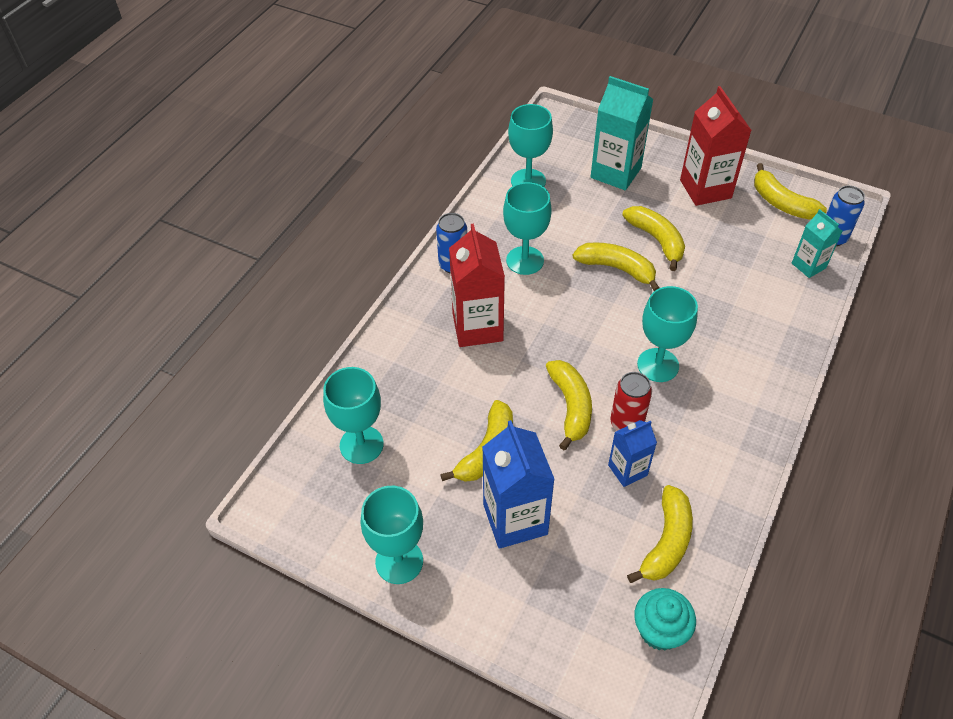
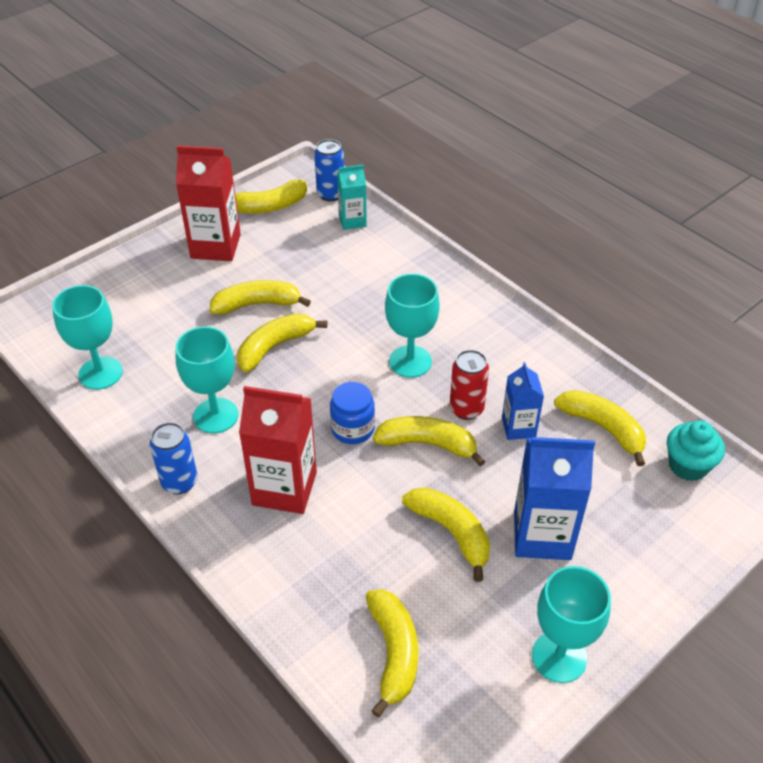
camera: 70 degrees left, 5 degrees down
(361, 445) = (393, 653): turquoise goblet -> yellow banana
(559, 350) = (353, 429): none -> blue jar
(615, 173) = (144, 300): turquoise carton -> none

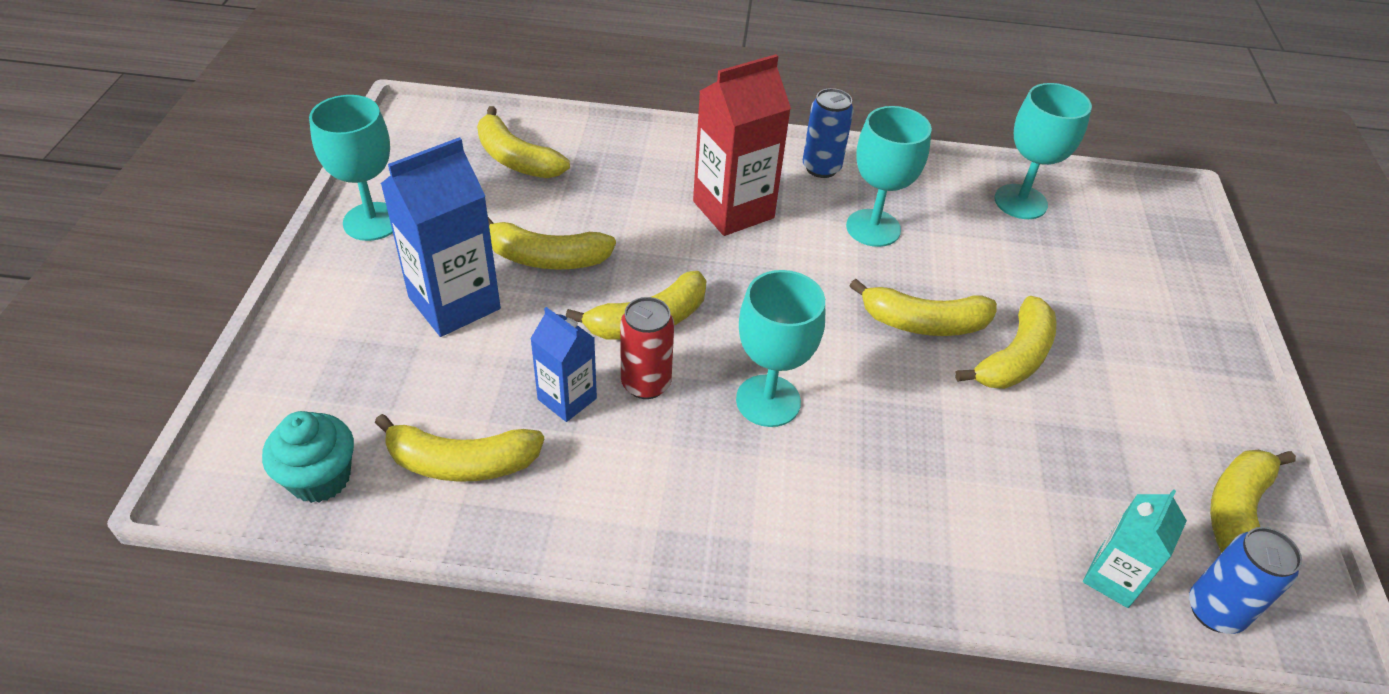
camera: 135 degrees right, 0 degrees up
(215, 246) = (1176, 400): red carton -> none
(275, 347) = (923, 323): yellow banana -> yellow banana turned 90 degrees clockwise
(353, 429) = (738, 291): blue jar -> none

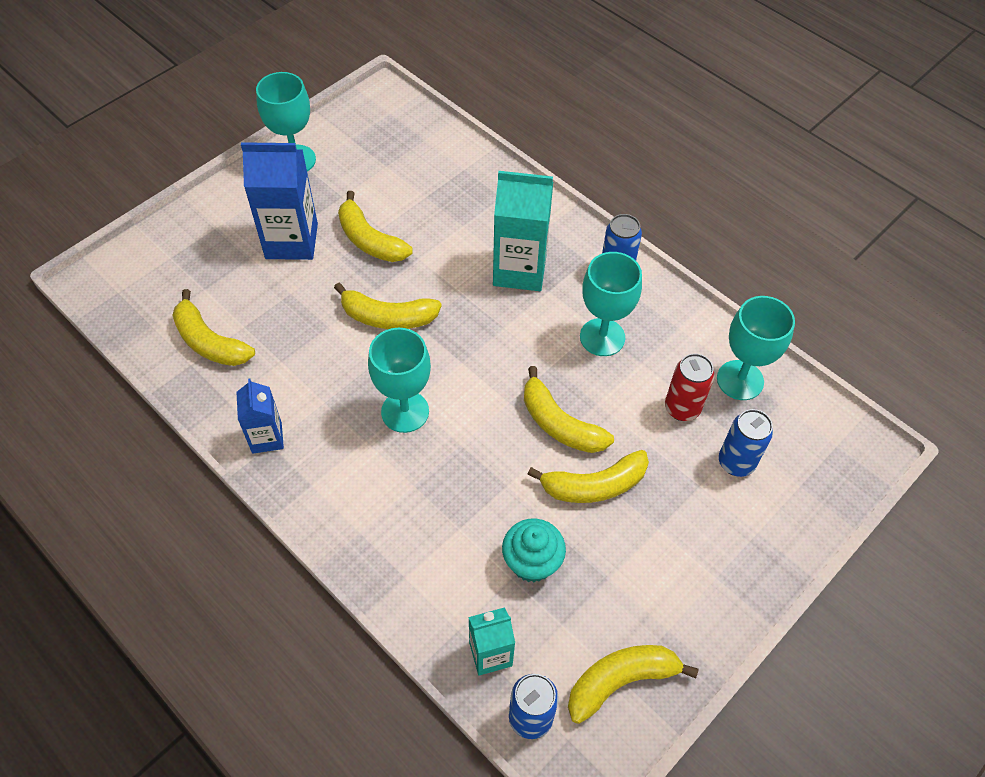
camera: 40 degrees right, 10 degrees up
(320, 478) = (139, 307): turquoise cupcake -> turquoise cupcake (532, 562)
(516, 159) = (417, 158): yellow banana -> none
(567, 399) = (295, 339): blue carton -> blue carton (267, 438)
(646, 384) = (347, 356): red can -> red can (682, 408)
(733, 209) = (519, 270): red carton -> turquoise carton
(1095, 268) = (736, 462): none -> blue can

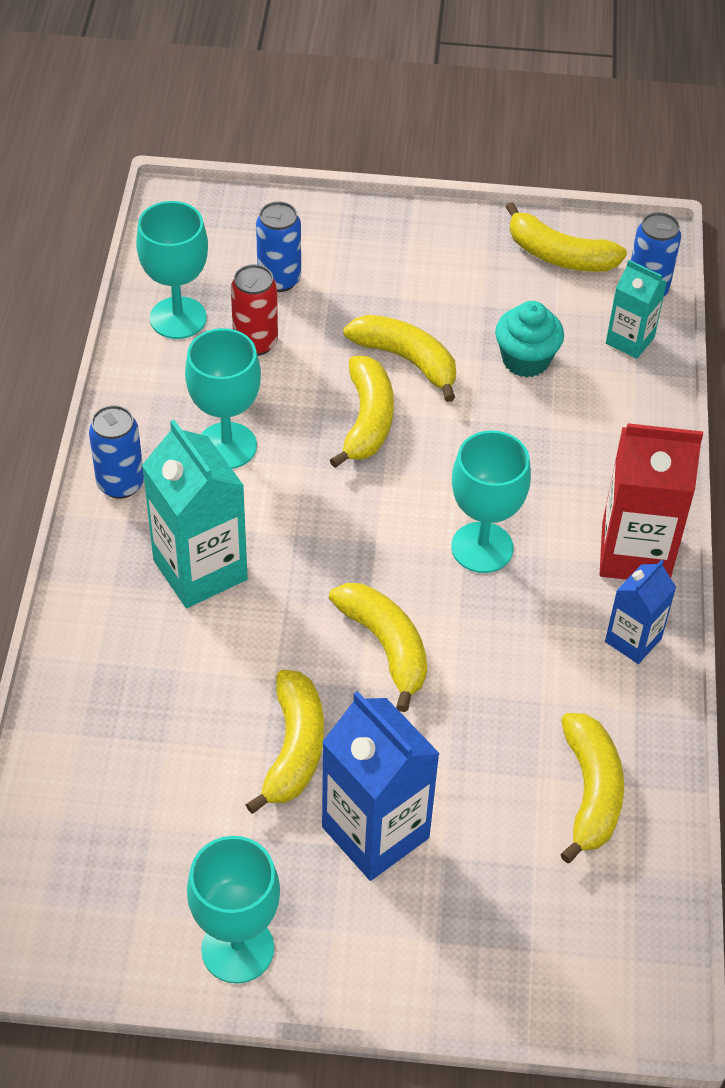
camera: 130 degrees left, 5 degrees down
(319, 491) = (635, 553): none -> red carton

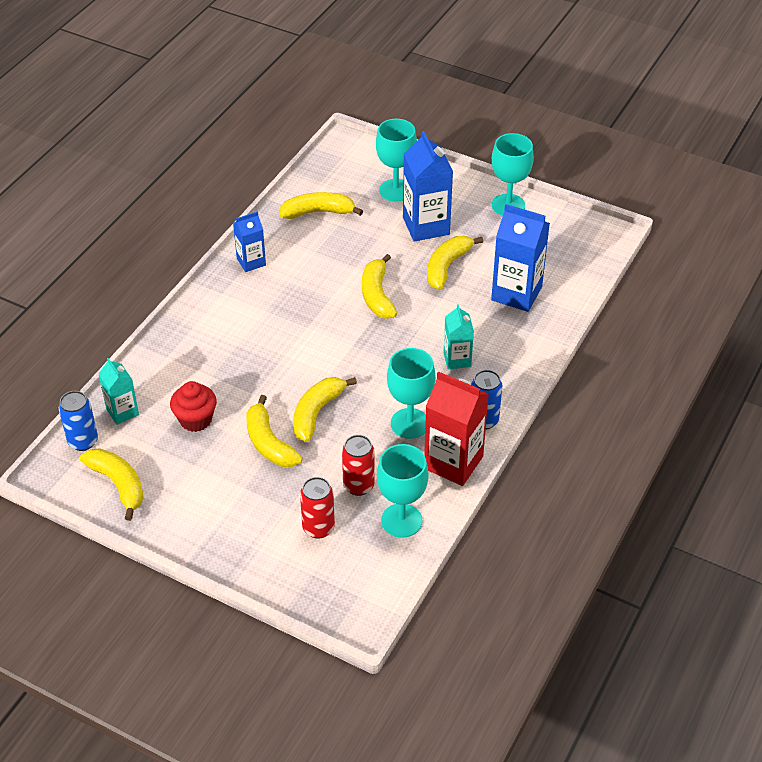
camera: 155 degrees left, 5 degrees down
(147, 732) = (516, 293): none -> blue carton
(200, 570) = (457, 359): turquoise carton -> turquoise carton, size x0.58
(279, 280) = (318, 528): blue can -> red can
(482, 547) = (297, 325): turquoise goblet -> turquoise goblet (395, 190)
(525, 360) = (195, 420): turquoise cupcake -> red cupcake
(590, 792) = (318, 212): yellow banana -> yellow banana turned 60 degrees clockwise
(635, 553) = (218, 298): red carton -> red carton (453, 462)

